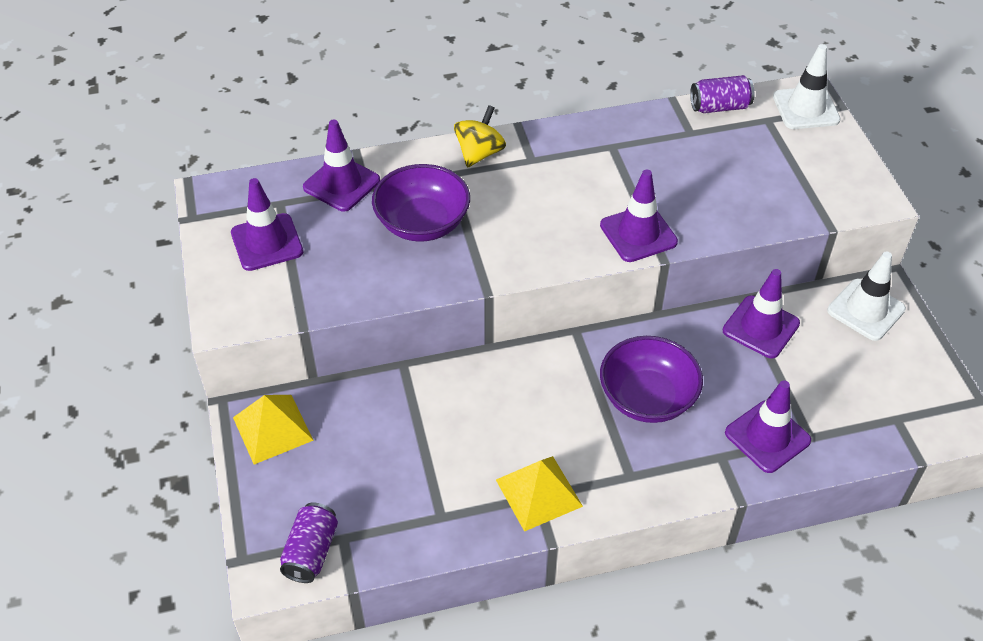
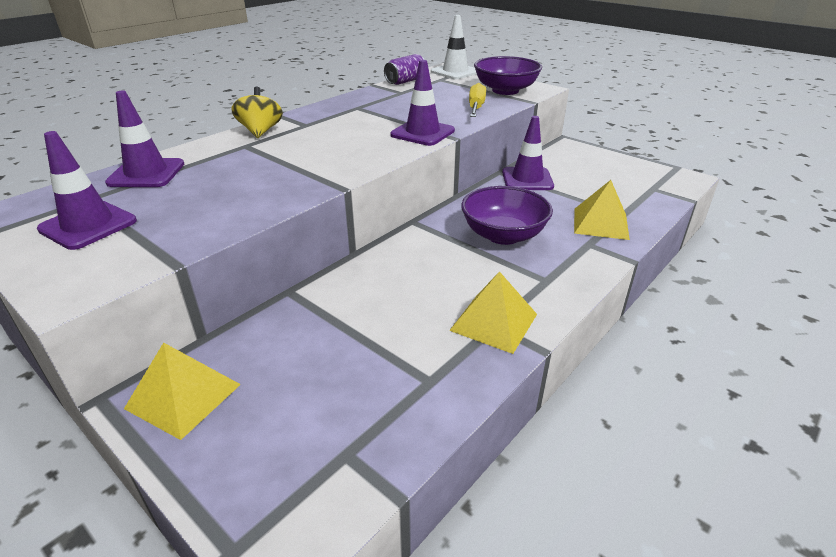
camera: 35 degrees left, 15 degrees down
(311, 552) = (319, 489): purple can -> none
(422, 223) = (246, 172): purple bowl -> purple bowl (505, 90)
(747, 209) = (476, 108): none -> yellow screwdriver
(767, 437) = (600, 223): purple traffic cone -> yellow pyramid
(866, 310) = (571, 154): white traffic cone -> none

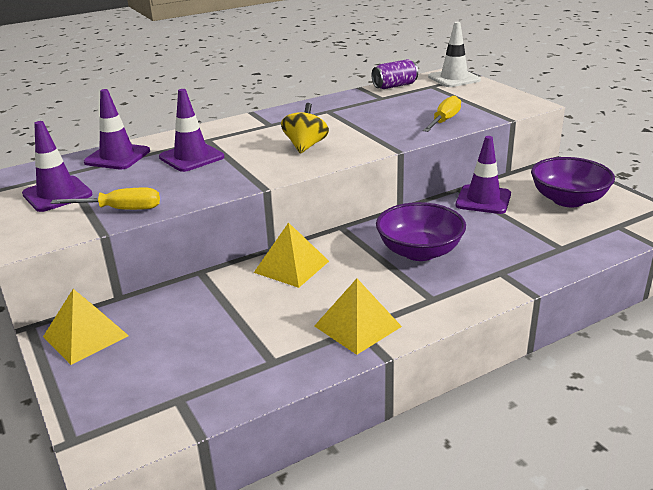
camera: 20 degrees right, 5 degrees down
(184, 233) = (120, 209): none -> yellow screwdriver
(260, 131) = (227, 127): yellow spinning top -> yellow spinning top (305, 146)
(422, 133) = (371, 143): purple traffic cone -> purple traffic cone (191, 157)
(505, 90) = (491, 104): purple bowl -> purple bowl (568, 200)
(600, 223) = (528, 254): yellow pyramid -> yellow pyramid (291, 266)

